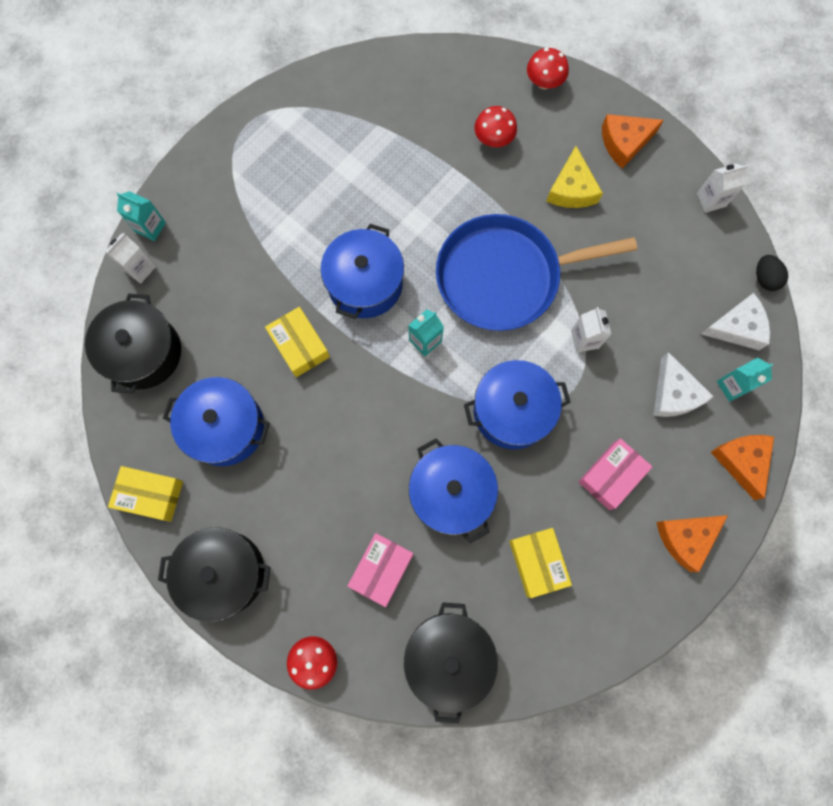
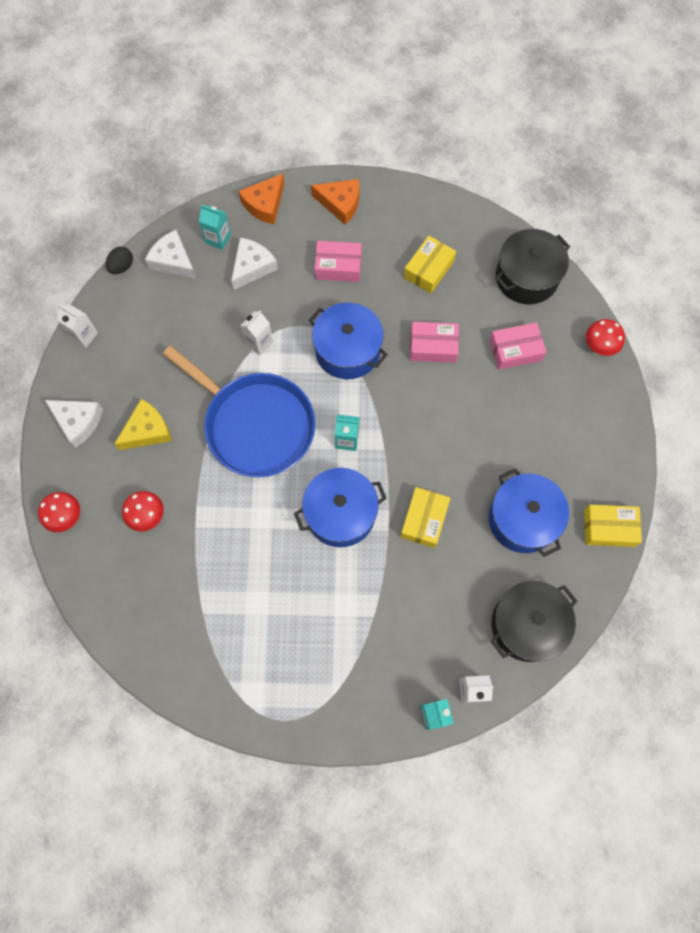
camera: 130 degrees left, 5 degrees down
(150, 495) = (609, 528): yellow box -> yellow box turned 60 degrees counterclockwise
(224, 573) = (607, 438): black pot -> none
(451, 493) = (433, 346): blue pot -> pink box
(624, 142) = (78, 422): orange cheese -> white cheese

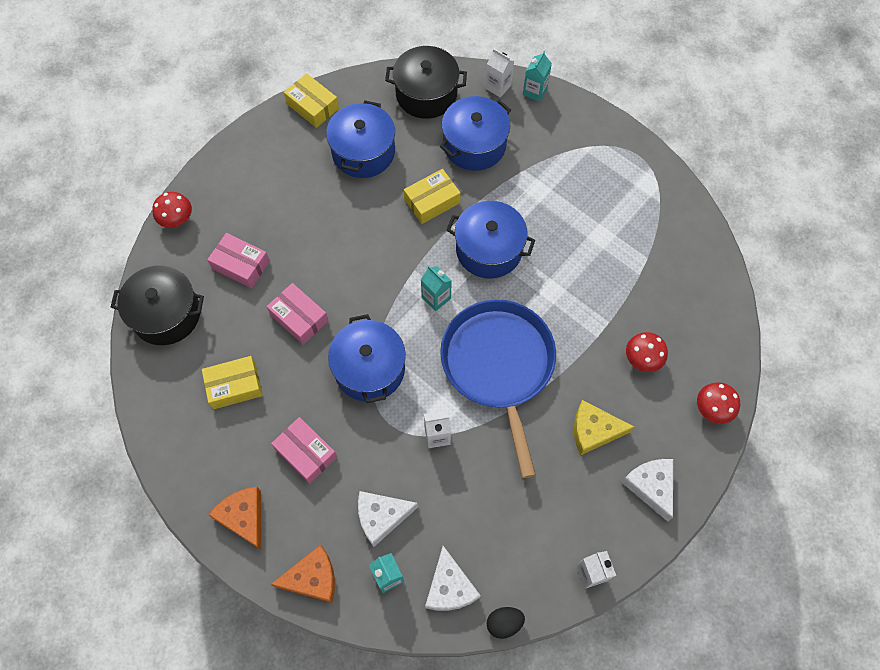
camera: 140 degrees left, 5 degrees down
(437, 606) = (474, 145): none -> blue pot

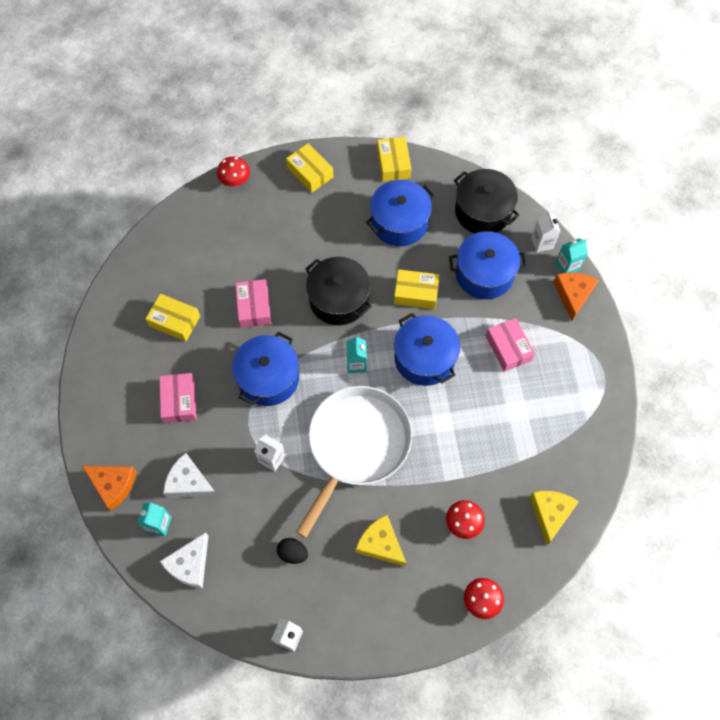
camera: 40 degrees right, 0 degrees up
(166, 314) = (174, 241): black pot -> black pot (338, 299)
(241, 265) = (248, 242): pink box -> pink box (508, 348)
(242, 164) = (310, 172): none -> yellow box
(244, 517) = (107, 411): orange cheese -> orange cheese (573, 295)
(499, 365) = (356, 445): blue pan -> white pan
(504, 623) = (202, 618): black egg -> black egg (293, 553)
(651, 486) = (384, 615): white cheese -> none
(700, 297) = (550, 513): none -> yellow cheese

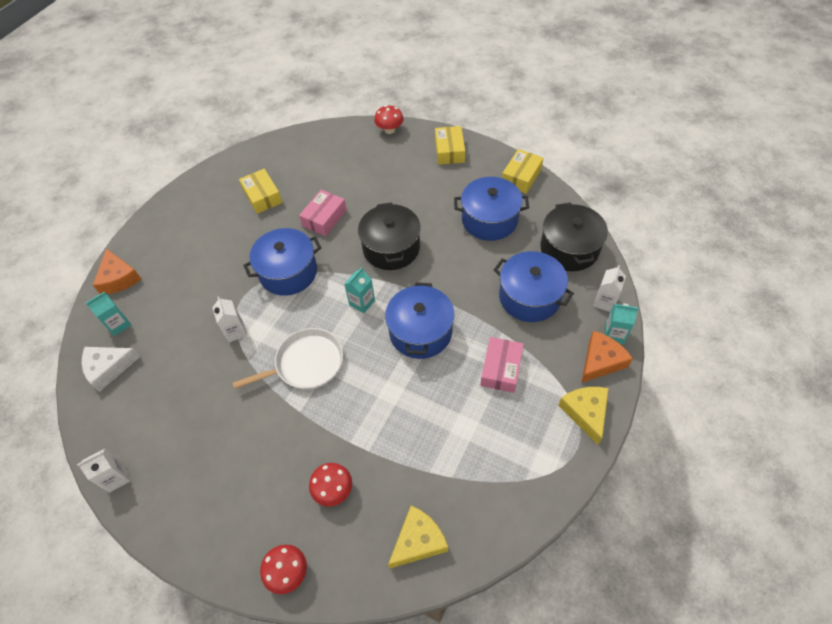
camera: 40 degrees right, 10 degrees down
(179, 401) = (214, 250): pink box -> none
(189, 482) = (165, 309): white cheese -> none
(293, 553) = (182, 413): black egg -> none
(356, 445) = (306, 364): white pan -> white pan, size x0.65
(380, 544) = (252, 456): yellow cheese -> yellow cheese (585, 413)
(416, 293) = (457, 278): yellow box -> none

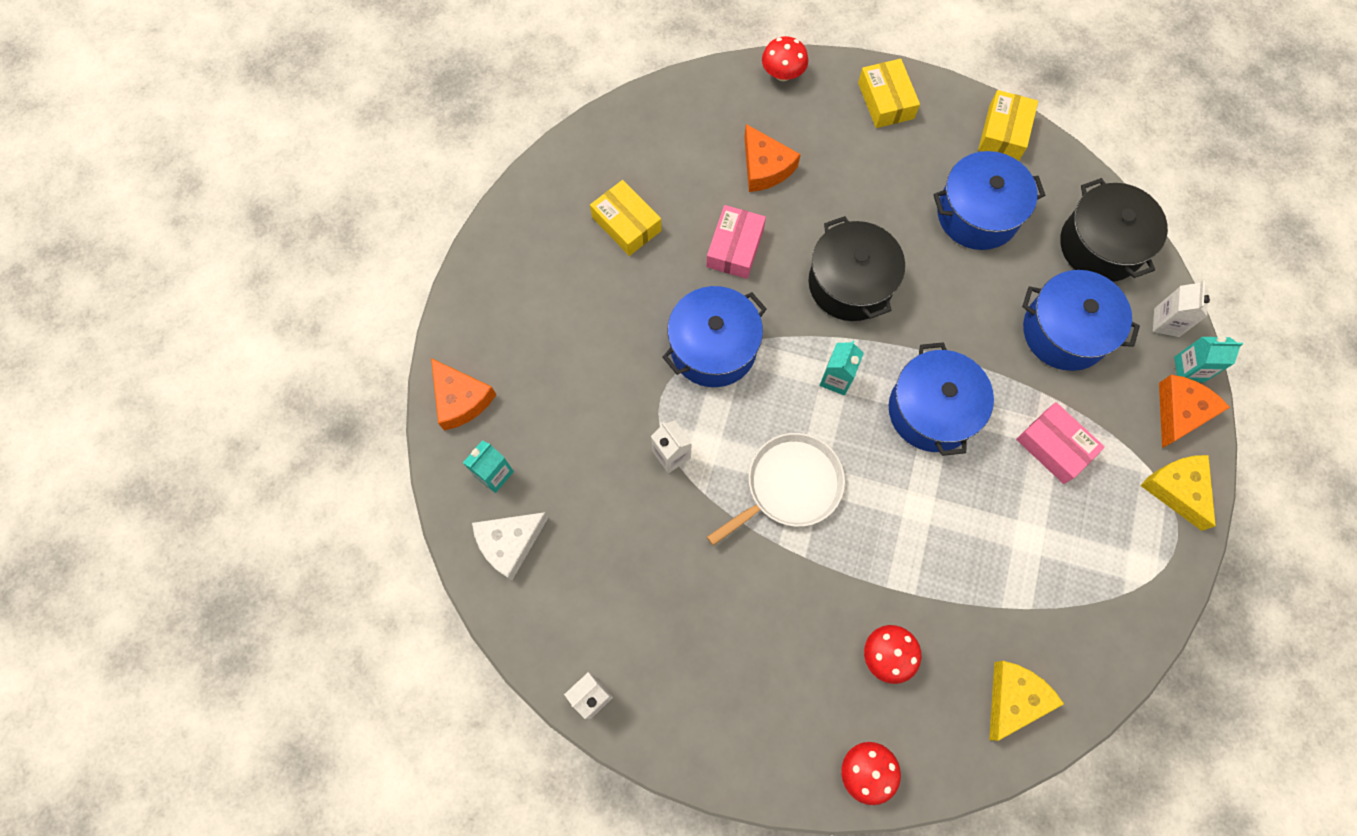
camera: 15 degrees left, 15 degrees up
(360, 177) = (765, 167): none -> orange cheese
(501, 369) = (1054, 447): pink box -> pink box turned 45 degrees counterclockwise

